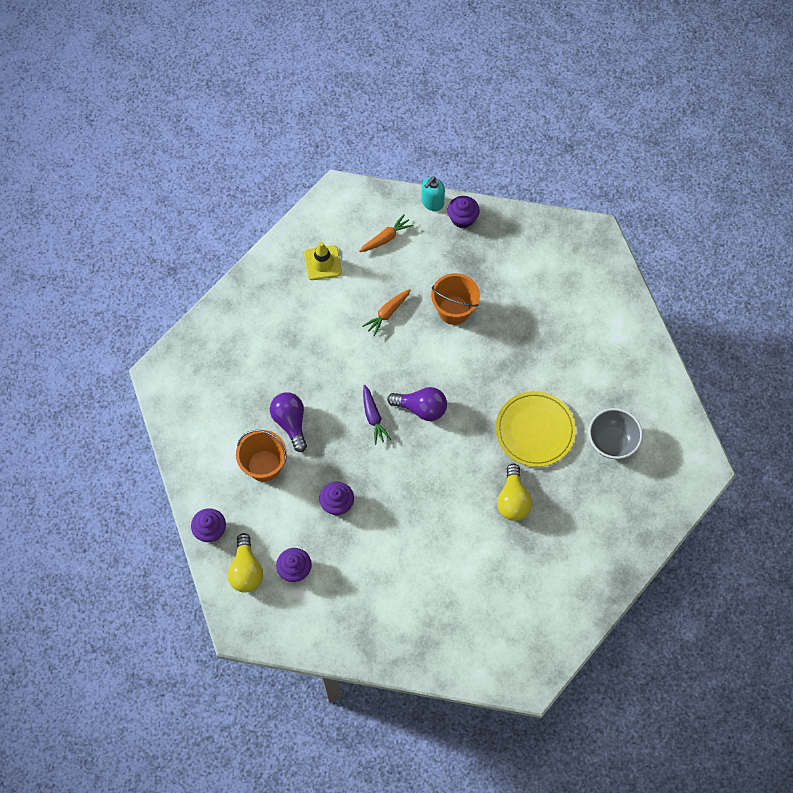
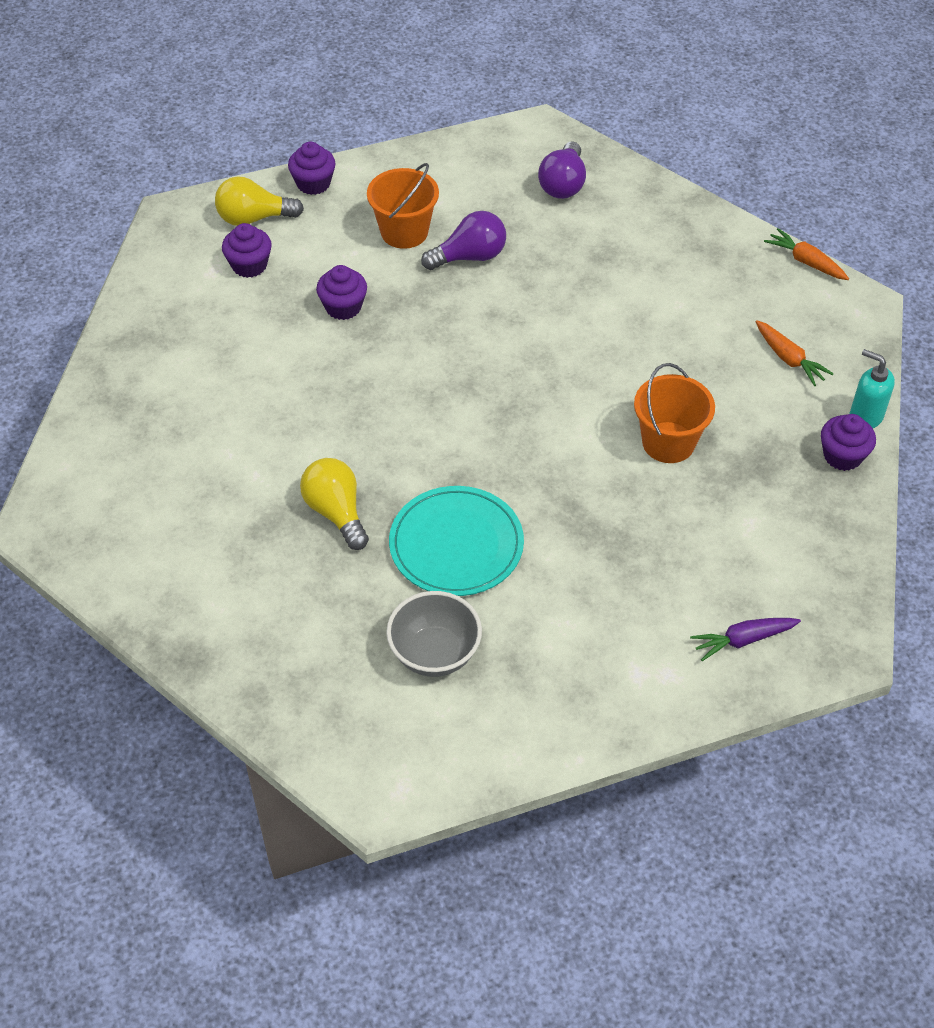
camera: 90 degrees right, 15 degrees down
(322, 263) = (733, 286): yellow traffic cone -> none
(373, 417) = (478, 345): purple carrot -> purple carrot (743, 640)
(387, 313) = (655, 361): orange carrot -> orange carrot (806, 261)
(421, 408) = (494, 401): purple light bulb -> purple light bulb (563, 184)
(513, 500) = (336, 512): yellow light bulb -> yellow light bulb turned 60 degrees clockwise
(535, 430) = (456, 545): yellow plate -> turquoise plate

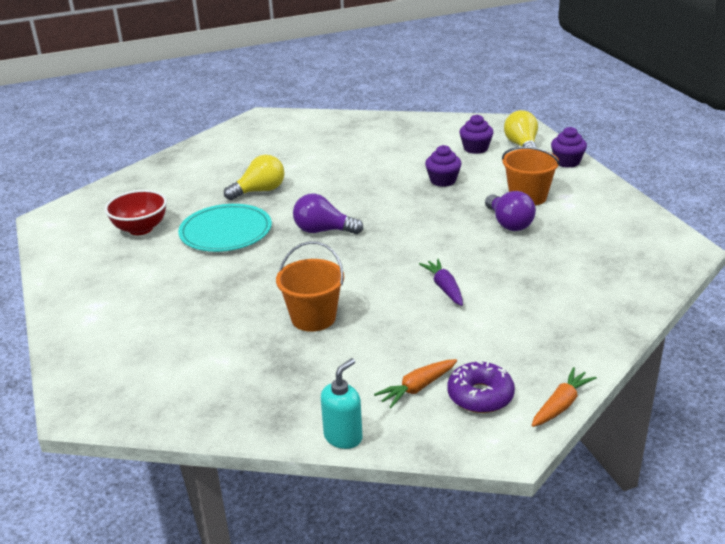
camera: 90 degrees right, 20 degrees down
(434, 654) = (140, 229): grey bowl -> red bowl
(563, 184) = (615, 261): purple light bulb -> purple light bulb (323, 231)
(743, 640) = (107, 353): purple carrot -> purple carrot (444, 288)
(797, 314) = (480, 396): none -> purple donut
(842, 456) = (293, 418): purple cupcake -> none

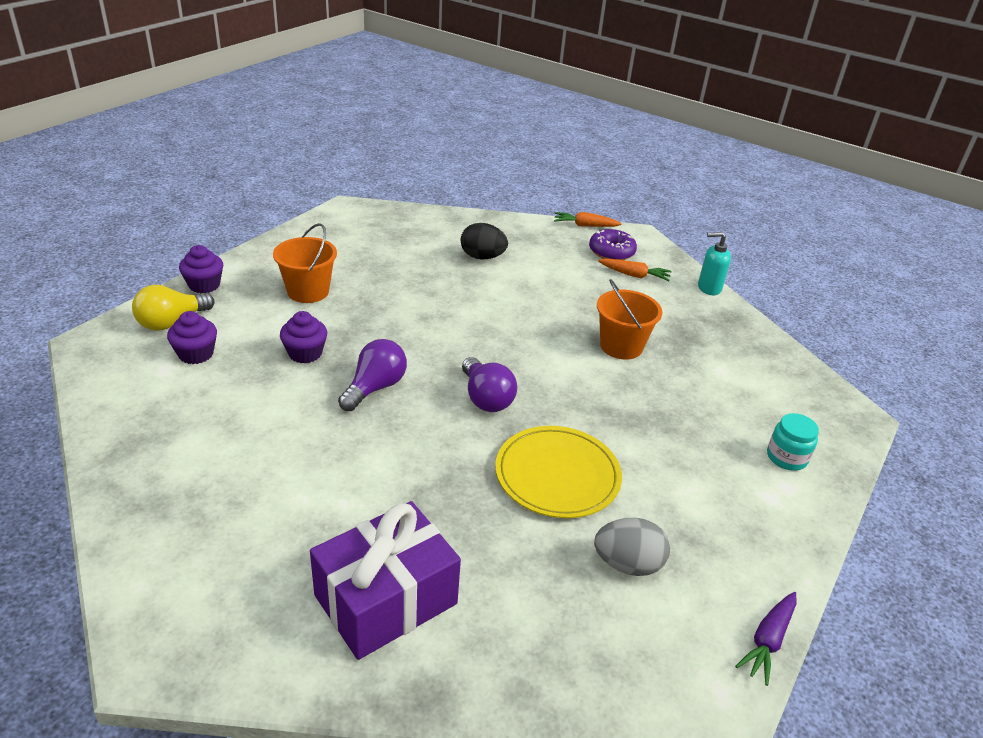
camera: 130 degrees left, 5 degrees up
(107, 334) = (786, 457): none -> turquoise jar
(140, 229) = (627, 564): red bowl -> grey egg
(220, 162) = (386, 599): none -> purple gift
(226, 232) = (557, 475): turquoise plate -> yellow plate
(259, 191) = (441, 498): yellow light bulb -> none
(444, 288) = (510, 296): purple carrot -> purple carrot (768, 640)
(509, 223) = (373, 290): purple light bulb -> purple light bulb (375, 387)
(529, 297) = (482, 257): none -> black egg

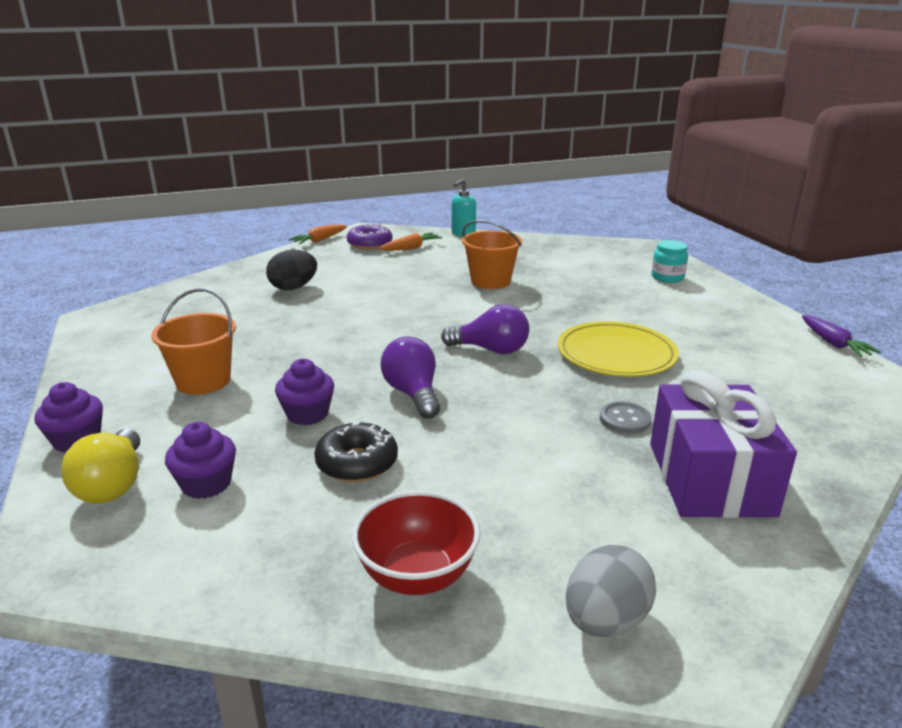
camera: 50 degrees left, 10 degrees down
(161, 482) = (417, 575): none -> red bowl
(263, 402) = (357, 463): none -> black donut
(439, 518) = (624, 420): none -> grey button
(627, 564) = (734, 362): grey egg -> grey egg (605, 620)

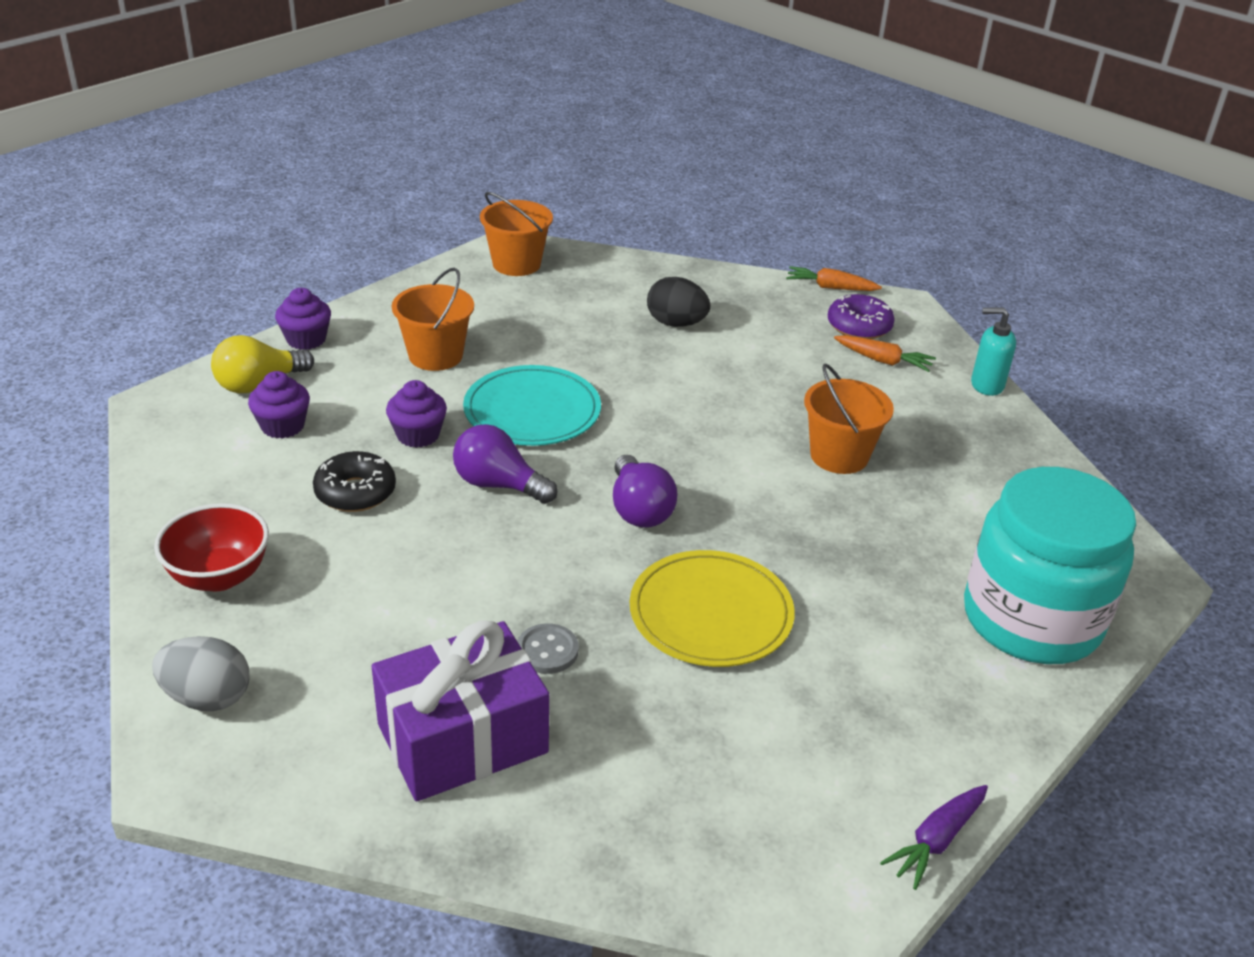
camera: 60 degrees right, 10 degrees up
(126, 319) = (516, 264): none -> orange bucket
(333, 359) = (532, 411): none -> turquoise plate
(413, 394) = (498, 485): purple light bulb -> purple light bulb turned 105 degrees counterclockwise
(667, 277) = (1031, 620): turquoise jar -> turquoise jar, size x2.49

